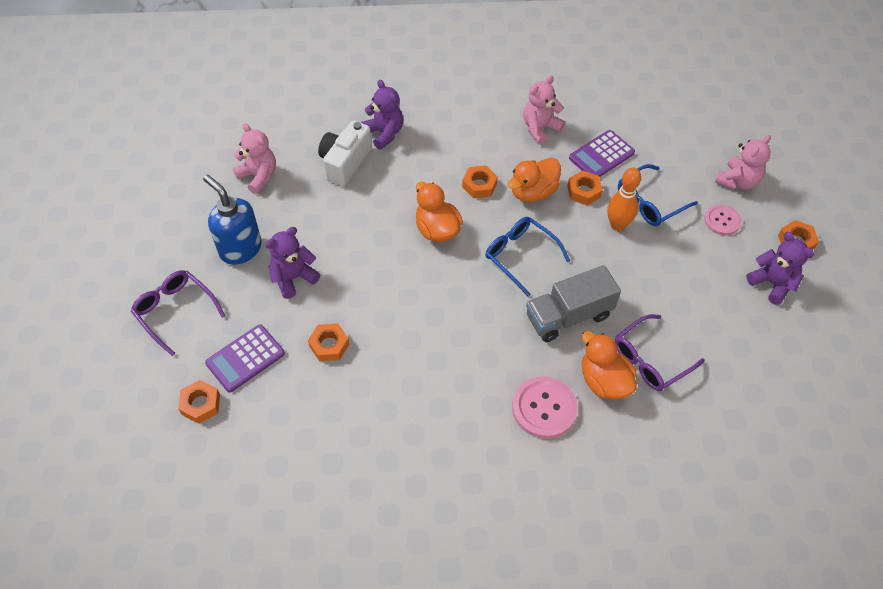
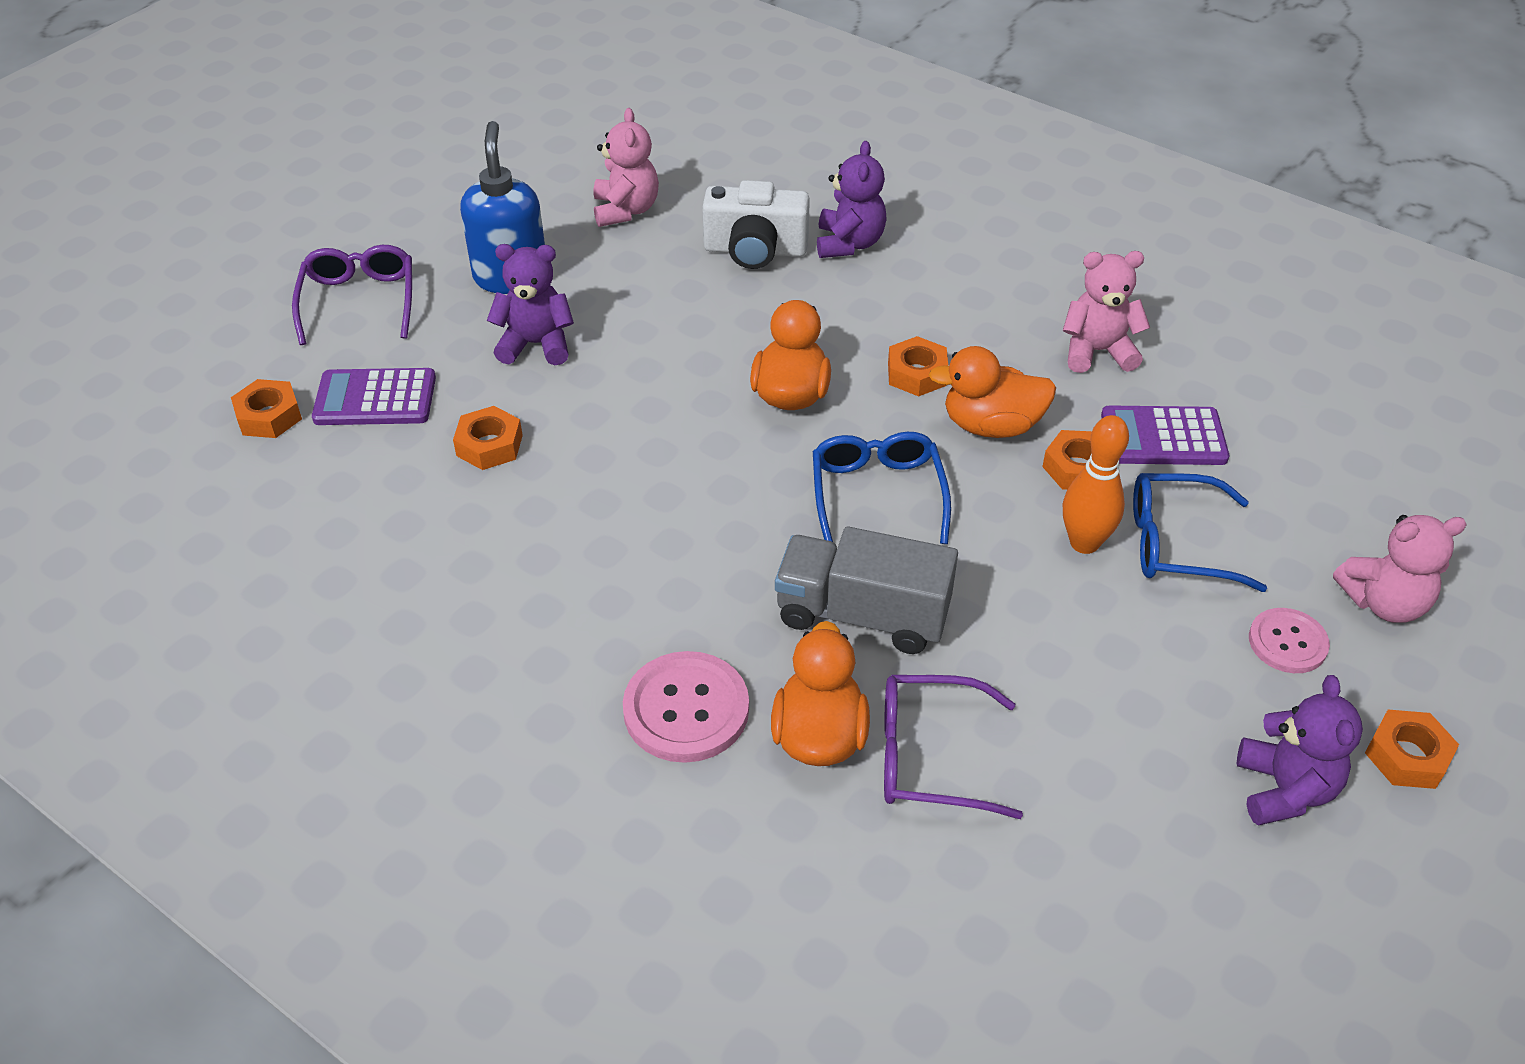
camera: 40 degrees right, 10 degrees down
(345, 162) = (755, 250): white camera -> white camera turned 150 degrees counterclockwise

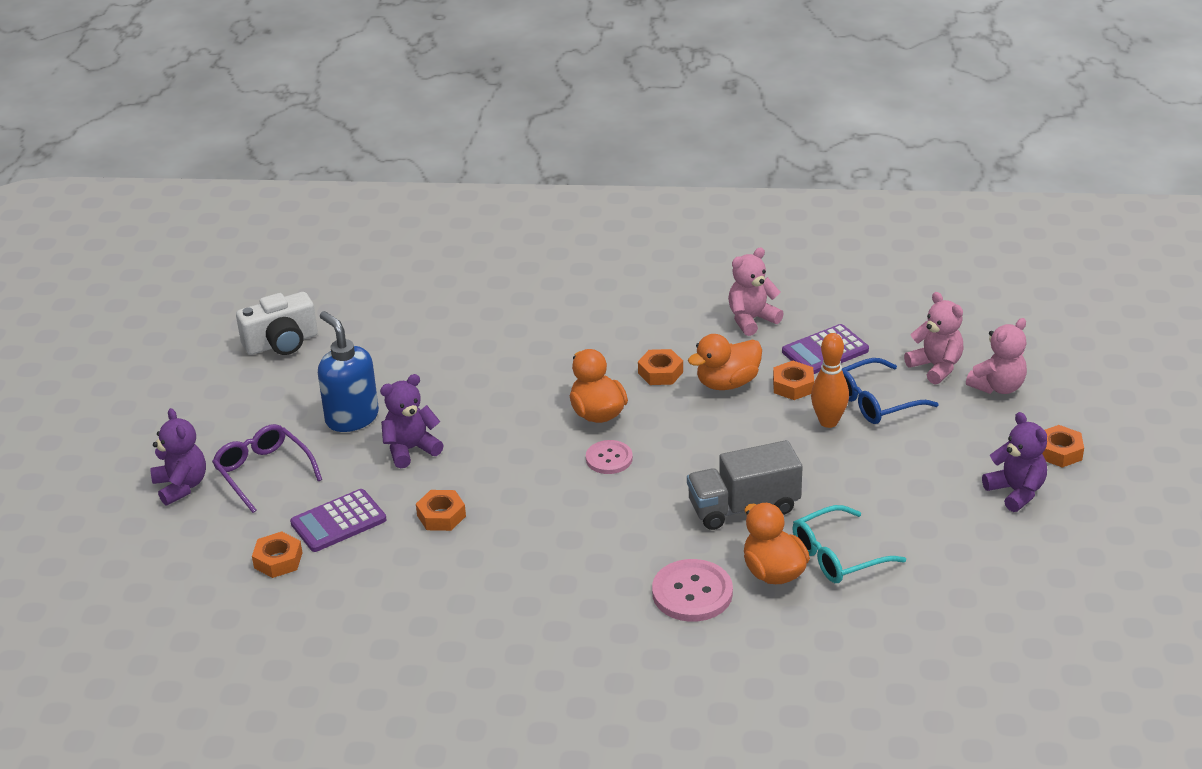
camera: 30 degrees left, 10 degrees down
(626, 210) = (387, 349): pink teddy bear -> pink teddy bear (936, 367)
(755, 250) = (496, 341): white camera -> white camera (281, 343)
(849, 243) = (551, 315): purple teddy bear -> purple teddy bear (181, 486)
(877, 495) = (697, 445): blue glasses -> none
(931, 757) = (838, 555): purple glasses -> turquoise glasses
(1287, 642) = (967, 425): pink button -> pink button (609, 458)

